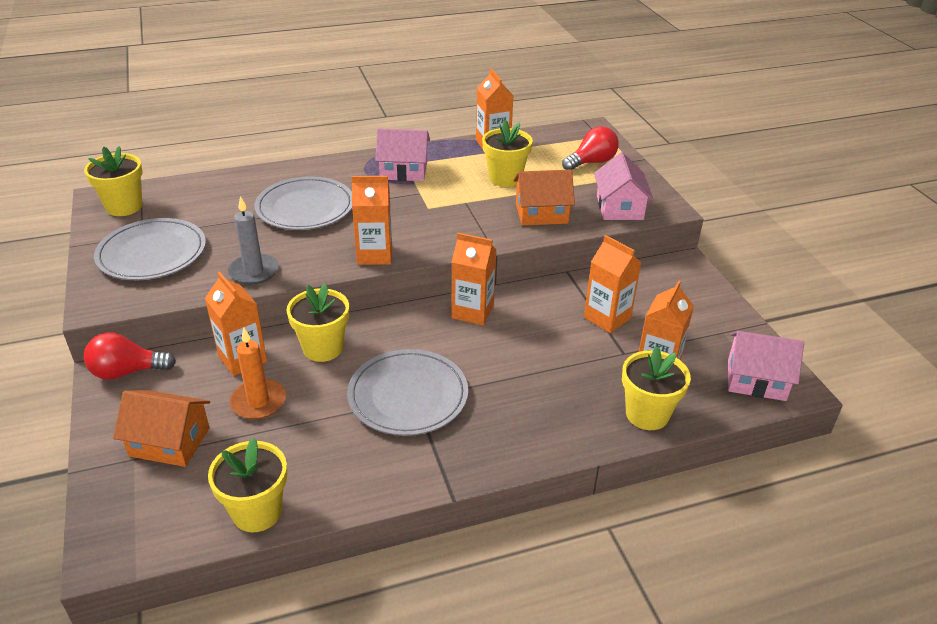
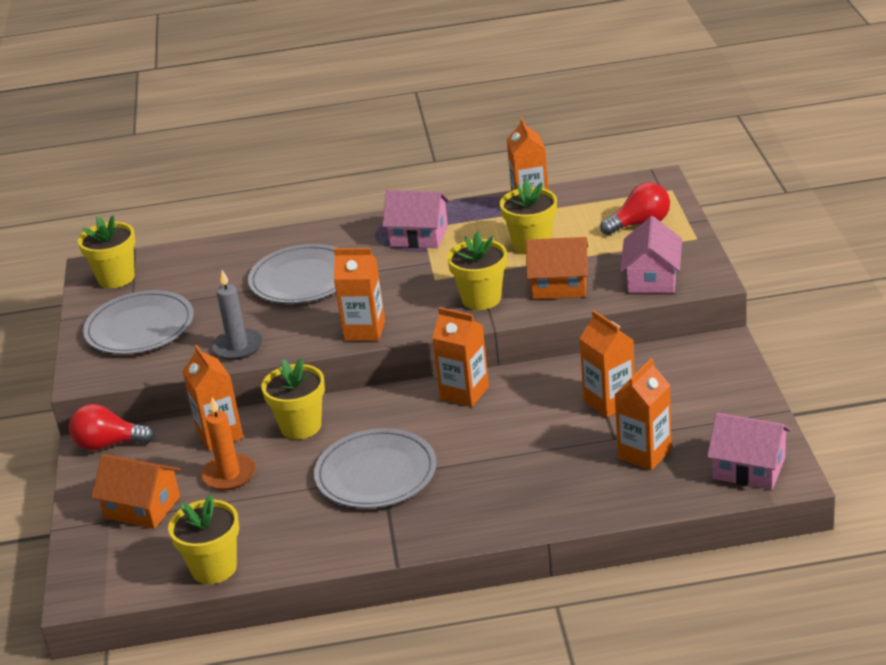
camera: 15 degrees right, 5 degrees down
(647, 414) = (616, 498): yellow flower pot -> yellow flower pot (481, 299)

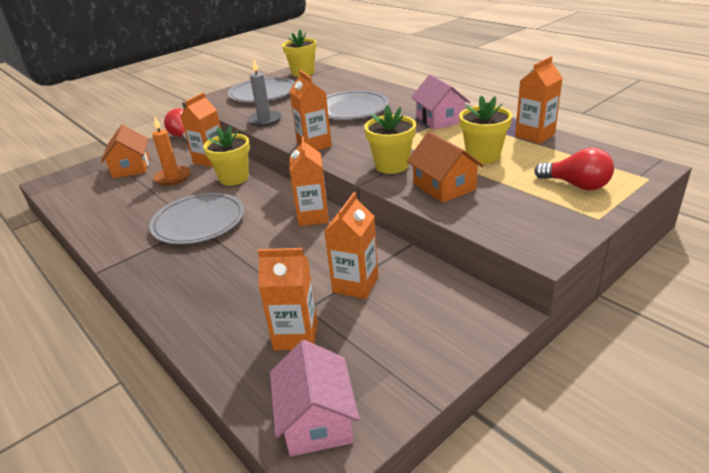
camera: 55 degrees right, 0 degrees up
(214, 568) = (79, 209): yellow flower pot -> none
(652, 278) = (506, 221): pink house -> none

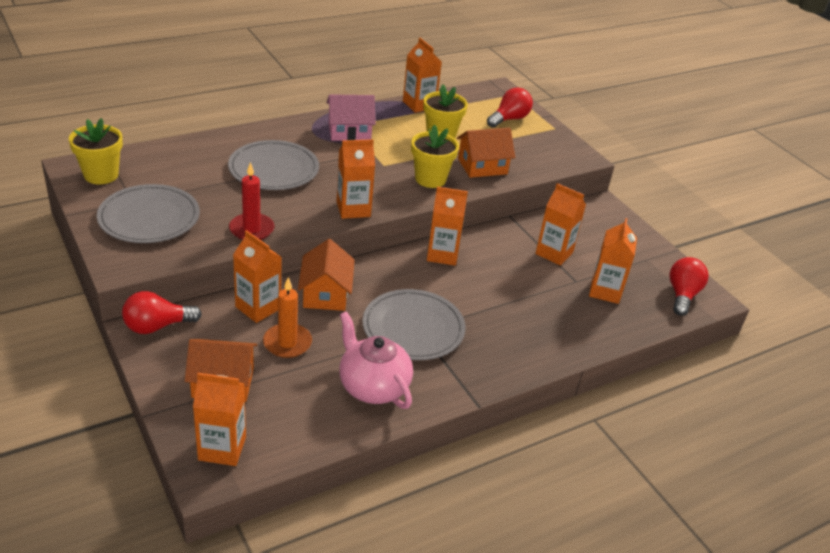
camera: 85 degrees left, 5 degrees up
(70, 181) = (222, 448): none -> orange carton
(125, 218) = (373, 386): none -> pink teapot
(234, 178) = (325, 293): yellow flower pot -> orange house
(264, 120) = (251, 229): grey candle -> red candle
(317, 420) = (682, 295): pink house -> red light bulb

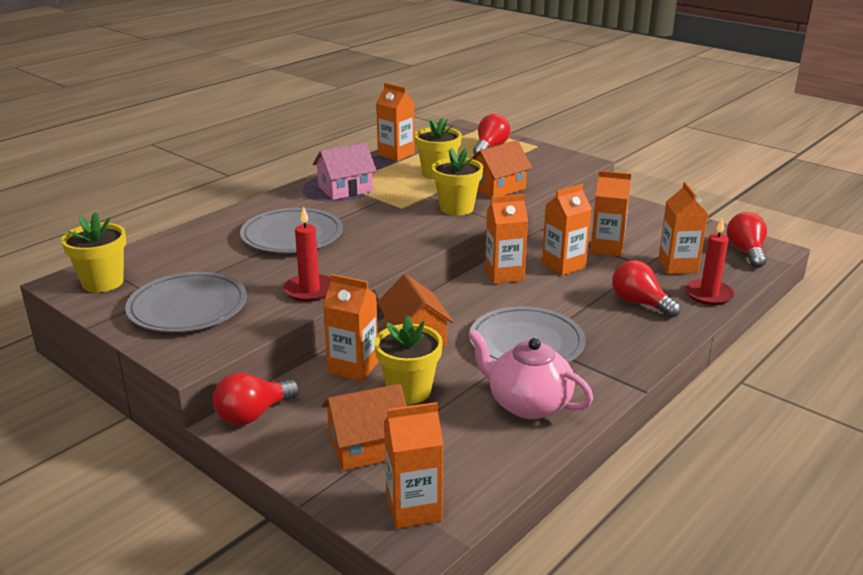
camera: 15 degrees left, 10 degrees down
(287, 343) = (409, 390): orange candle -> yellow flower pot
(353, 209) = (401, 249): orange carton -> orange carton (563, 265)
(540, 319) = (640, 303): none -> red light bulb
(610, 329) = (708, 294): none -> red candle

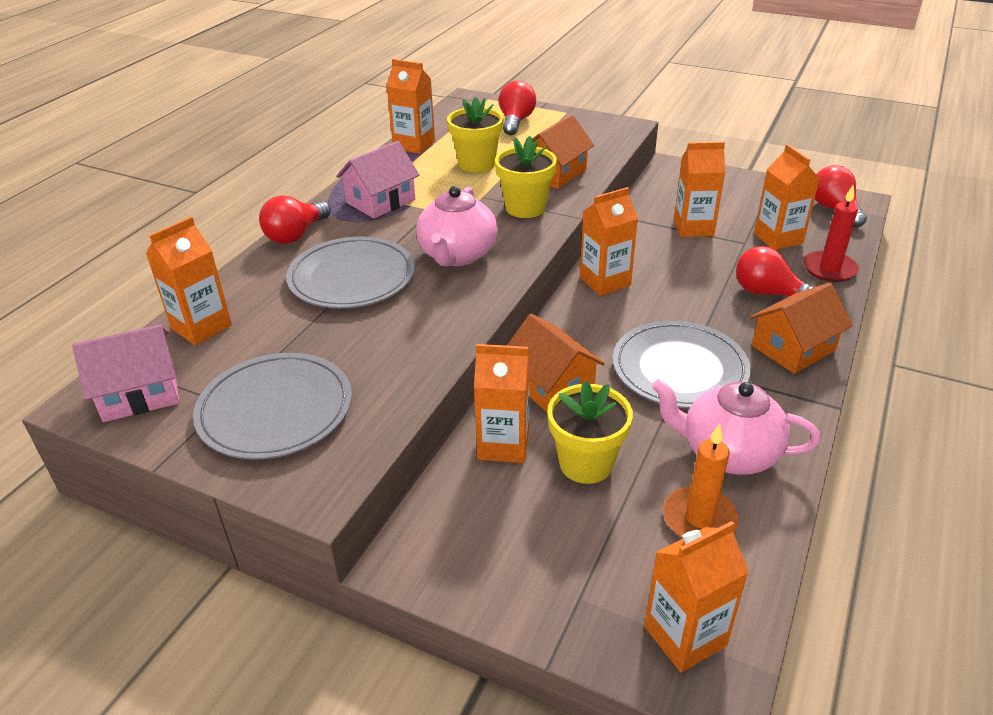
camera: 15 degrees left, 10 degrees up
(103, 282) = (140, 393): yellow flower pot -> pink house
(253, 414) = (418, 542): red light bulb -> red light bulb (296, 235)
(309, 290) = (418, 354): red candle -> none
(367, 446) = (581, 556): orange house -> orange house (793, 348)
(381, 232) = (457, 255): none -> pink teapot
(475, 441) = (699, 519): none -> orange candle
(563, 265) = (661, 258): orange carton -> orange carton (201, 327)

